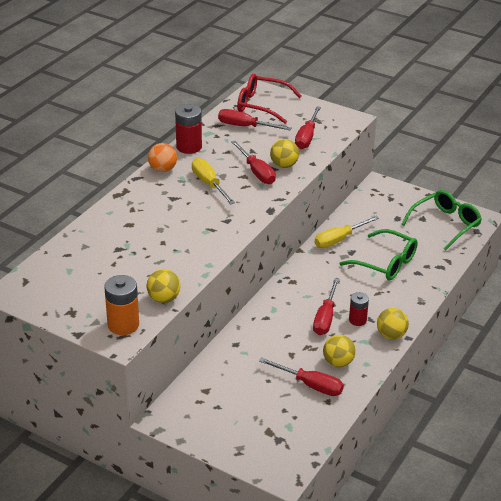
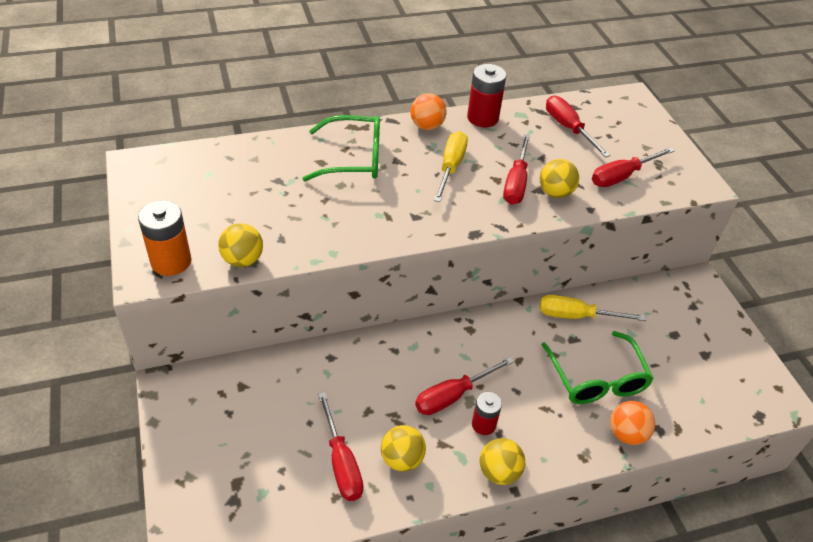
camera: 40 degrees right, 10 degrees up
(261, 105) = (616, 115): red glasses -> none
(428, 278) = (627, 433): none -> orange ball
(445, 224) = (727, 380): green glasses -> green glasses (353, 158)

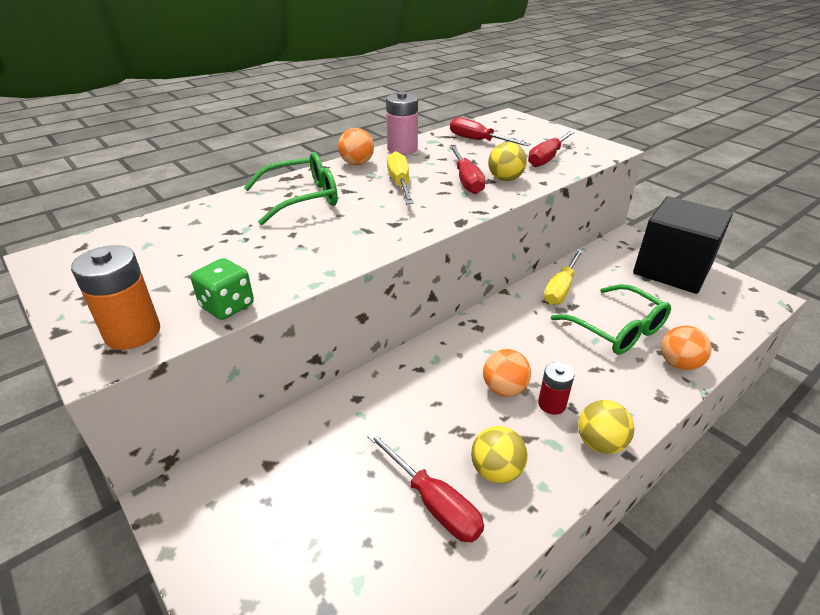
camera: 20 degrees left, 10 degrees down
(243, 260) = (227, 306): yellow ball -> green dice
(453, 396) = (504, 389): red screwdriver -> orange ball
(482, 118) = (402, 149): red battery -> pink battery
(576, 316) = (561, 288): yellow screwdriver -> yellow screwdriver turned 45 degrees counterclockwise
(709, 335) = (672, 270): none -> black cube

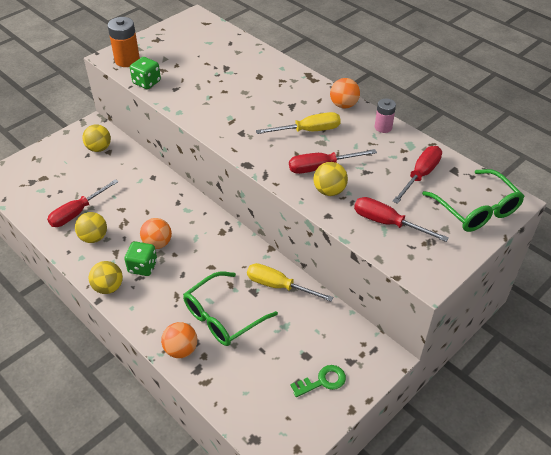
camera: 85 degrees right, 10 degrees up
(253, 481) = (99, 148): none -> yellow ball
(302, 198) = (275, 87): green glasses -> green glasses (476, 209)
(402, 149) = (383, 127): pink battery -> pink battery, size x0.64
(551, 404) = (142, 267): red battery -> green dice
(672, 270) = (323, 381): black cube -> green key

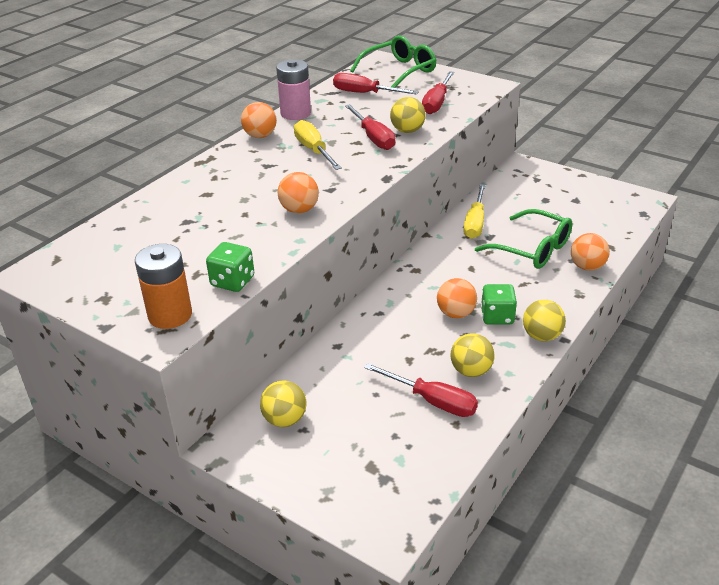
camera: 100 degrees left, 10 degrees down
(218, 115) = (299, 210): none -> orange ball
(323, 381) = (565, 189): green key -> none
(383, 127) = (295, 113): pink battery -> pink battery, size x1.57

